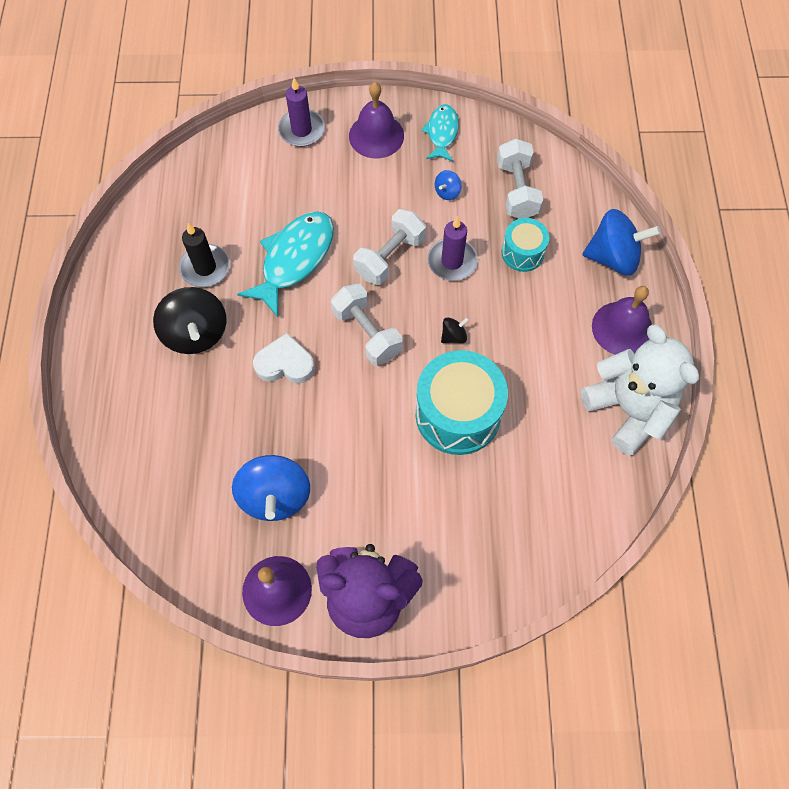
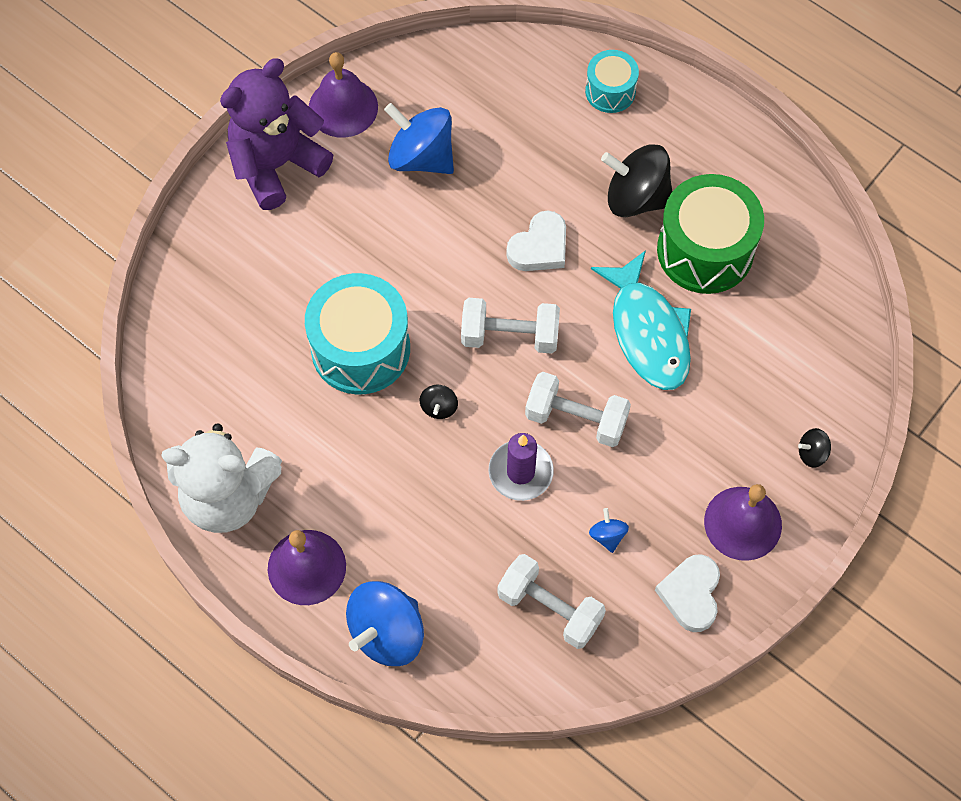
camera: 130 degrees right, 0 degrees up
(205, 267) = (705, 250): black candle -> green drum
(301, 130) = (812, 453): purple candle -> black spinning top
(389, 257) = (576, 419): white dumbbell -> white dumbbell turned 60 degrees counterclockwise
(442, 133) = (691, 594): turquoise fish -> white heart
(522, 253) = (471, 547): turquoise drum -> turquoise drum (610, 91)

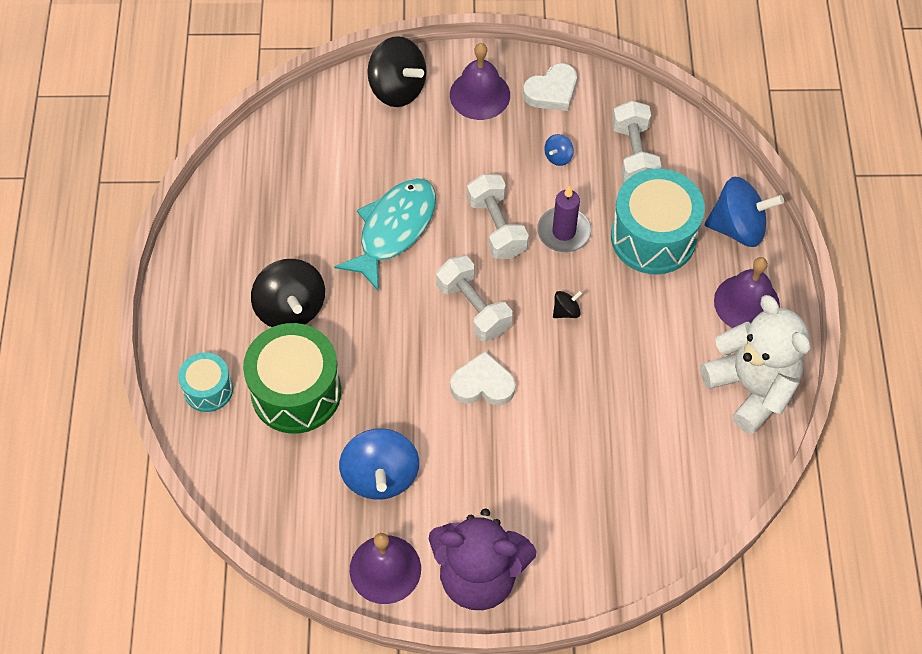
camera: 130 degrees left, 5 degrees down
(360, 349) = (571, 392): turquoise drum -> turquoise drum (653, 237)
(539, 247) = (387, 340): white heart -> white heart (483, 384)
(705, 250) = (297, 238): green drum -> green drum (296, 392)
(812, 453) = (397, 88): black spinning top -> black spinning top, size x2.21

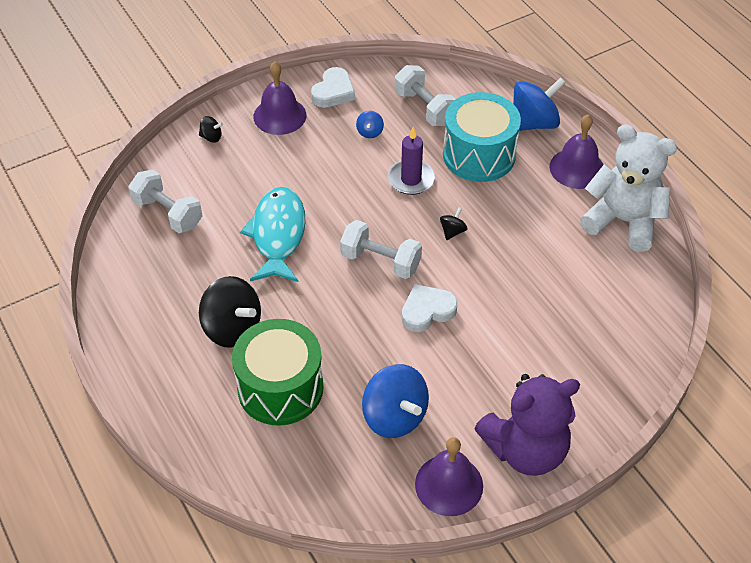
camera: 30 degrees left, 10 degrees down
(208, 389) = (203, 422): turquoise drum -> none
(397, 88) = (211, 137): black spinning top -> black spinning top, size x0.45
(496, 227) = (358, 198): white dumbbell -> white dumbbell (168, 213)

